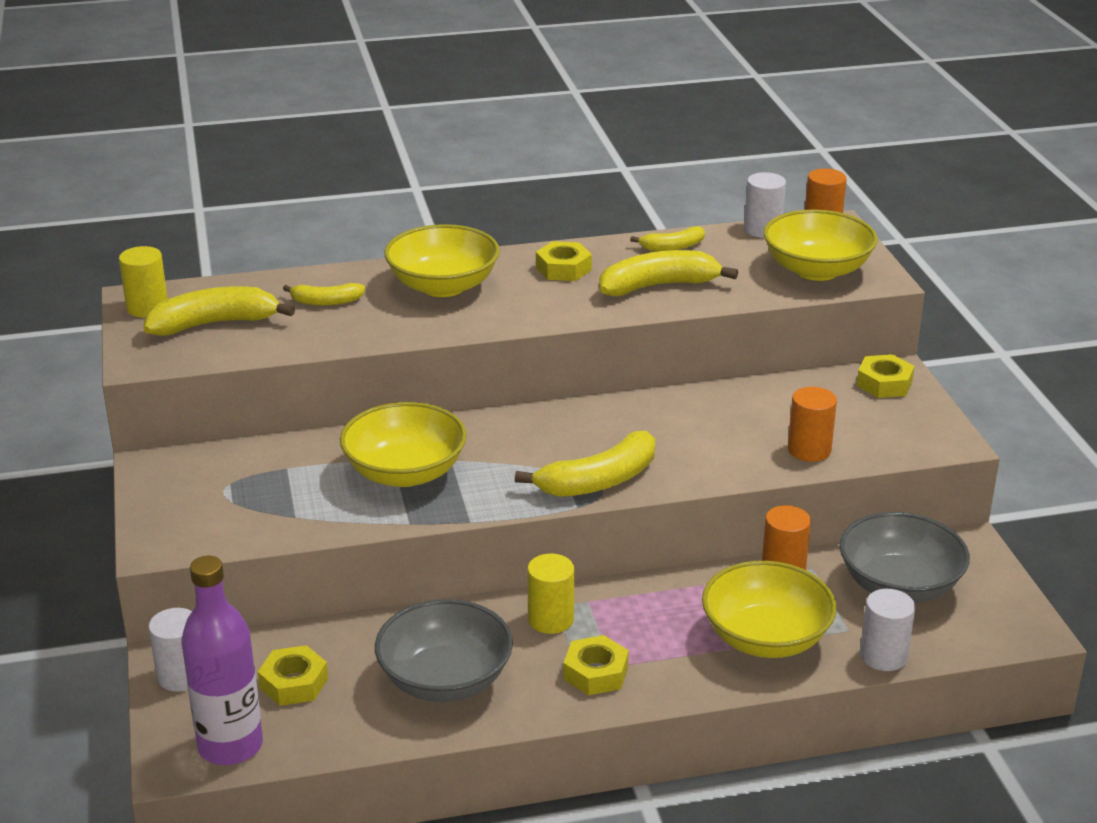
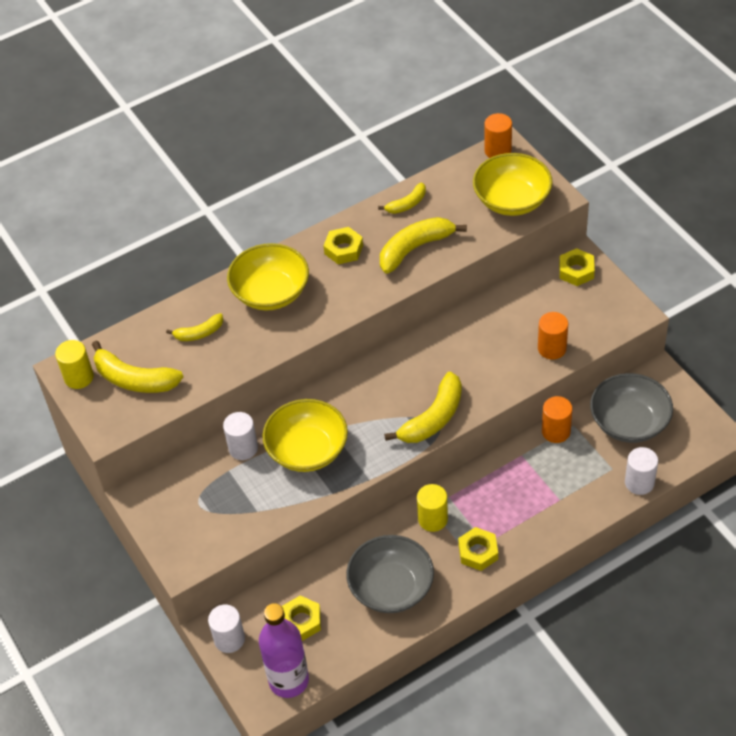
camera: 15 degrees left, 20 degrees up
(214, 324) = (135, 379): yellow banana -> yellow banana turned 120 degrees counterclockwise
(762, 229) = (459, 167): white cylinder -> white cylinder (243, 448)
(765, 638) = (566, 491): yellow bowl -> none

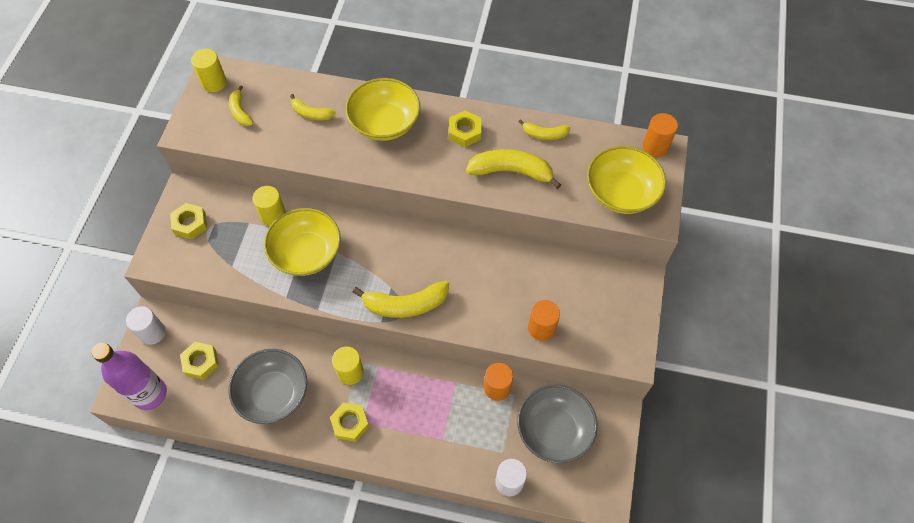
camera: 40 degrees right, 10 degrees up
(135, 379) = (240, 112): yellow banana -> yellow banana, size x0.57
(243, 448) = (273, 216): white cylinder -> yellow cylinder
(576, 271) = (626, 285): yellow nut -> yellow nut (190, 224)

